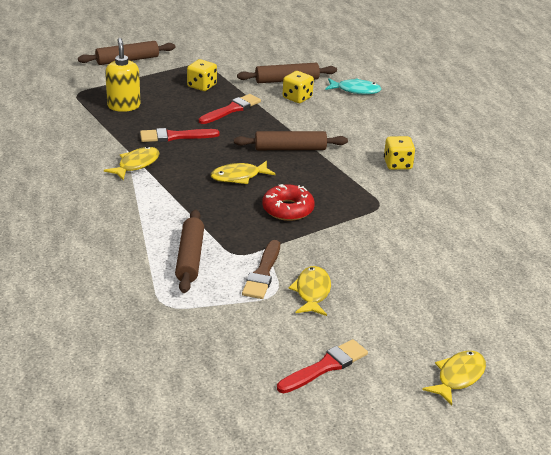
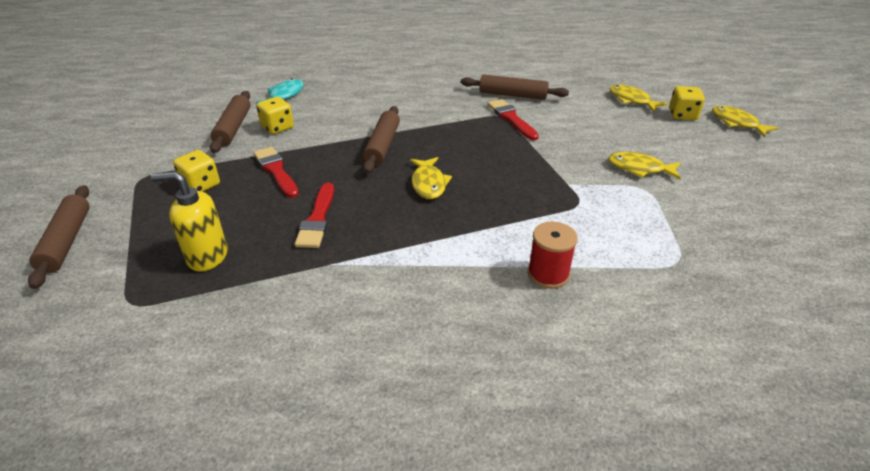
camera: 75 degrees left, 5 degrees up
(135, 239) = (548, 274): none -> red spool
(136, 164) = (374, 258): yellow fish -> yellow fish (632, 100)
(190, 258) = (587, 235): brown rolling pin -> brown rolling pin (513, 95)
(263, 273) = (611, 191): brown brush -> none
(288, 209) = (499, 162): red donut -> none
(325, 367) = (747, 177): red brush -> red brush (511, 119)
(397, 164) = (433, 97): yellow dice -> yellow dice (682, 115)

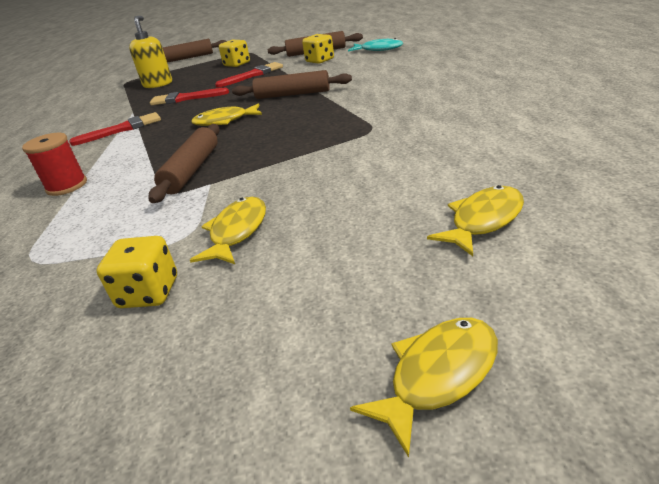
camera: 90 degrees right, 5 degrees down
(511, 119) = (367, 136): red brush -> red brush (122, 129)
(513, 95) = (439, 128): brown rolling pin -> brown rolling pin (192, 170)
(682, 115) = (444, 283): yellow dice -> yellow dice (149, 293)

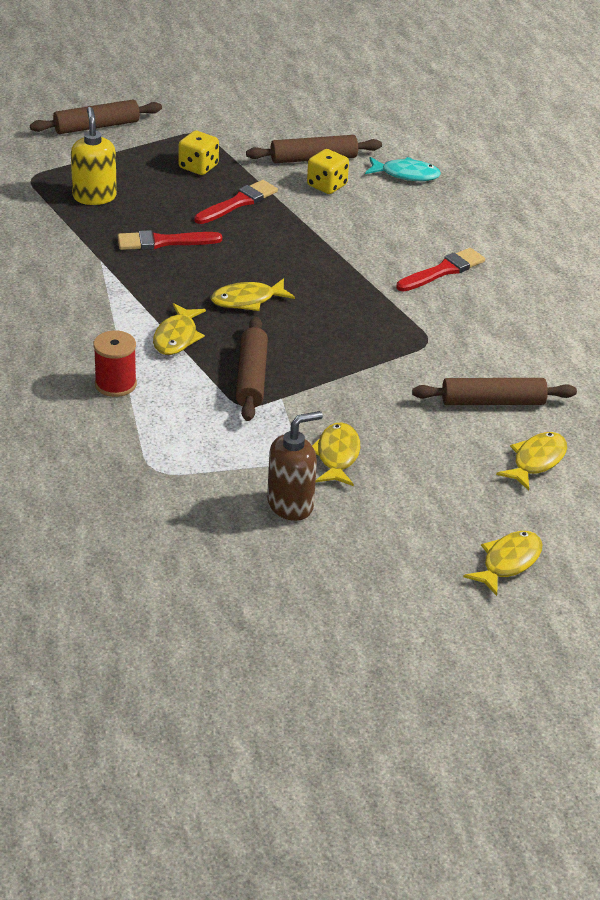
camera: 15 degrees left, 5 degrees up
(122, 129) = (112, 295): red brush -> red brush (443, 271)
(149, 149) = (177, 337): none -> yellow fish
(149, 293) = (290, 505): yellow dice -> brown soap dispenser
(293, 94) = (315, 261): brown rolling pin -> brown rolling pin (493, 402)

